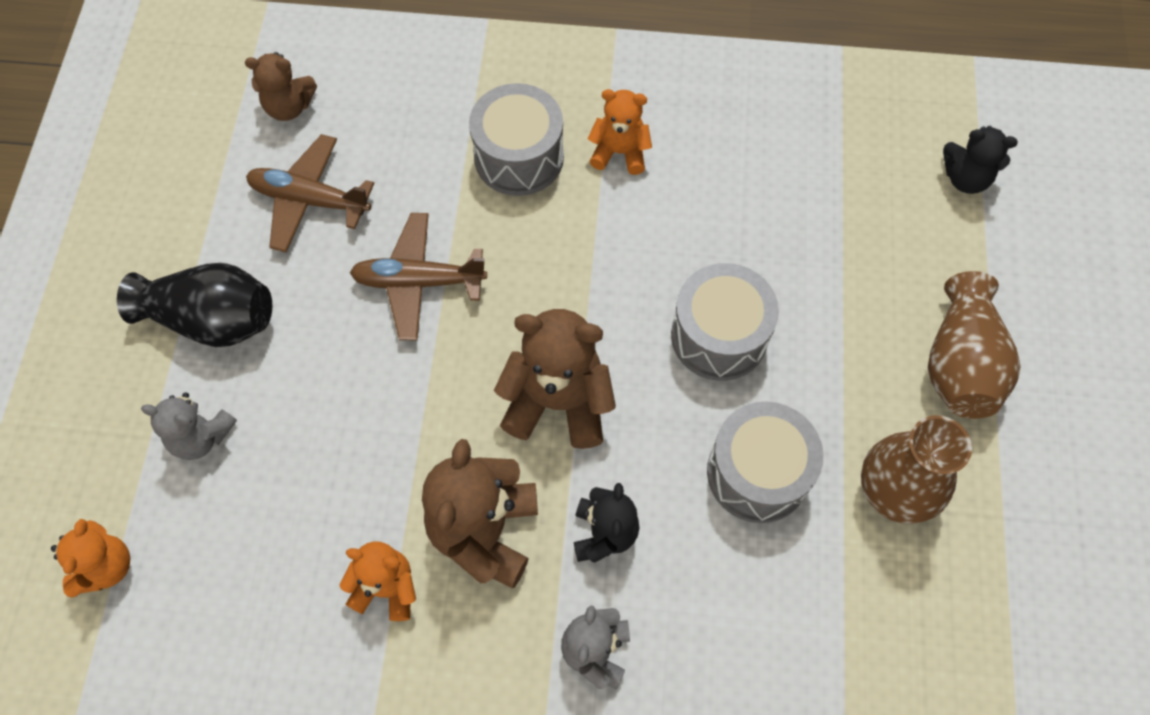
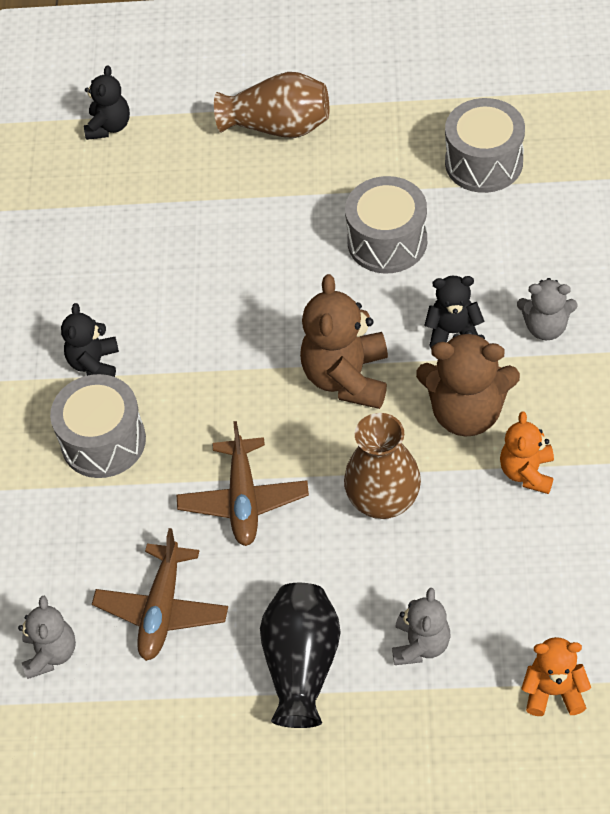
camera: 90 degrees left, 10 degrees down
(289, 107) = (51, 653): brown teddy bear -> grey teddy bear
(619, 152) = (94, 363): orange teddy bear -> black teddy bear
(719, 336) = (272, 275): grey drum -> grey drum (484, 162)
(894, 491) = (388, 161): brown vase -> brown vase (383, 500)

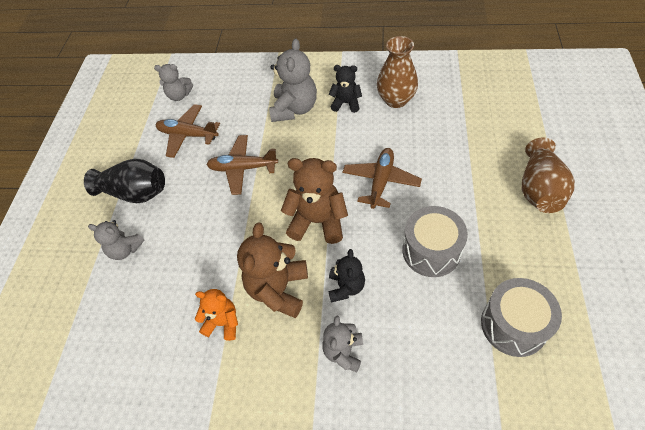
camera: 95 degrees right, 0 degrees up
(103, 441) = (294, 109): grey drum -> grey teddy bear
(109, 126) = (529, 102): black teddy bear -> none
(268, 304) = (381, 181): none -> brown plane
(383, 500) = (224, 236): brown vase -> brown vase (396, 100)
(553, 691) = (68, 319): orange teddy bear -> none

